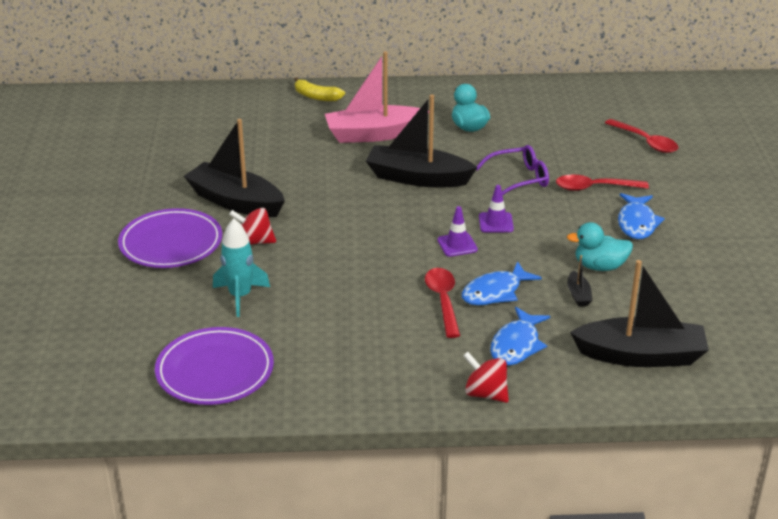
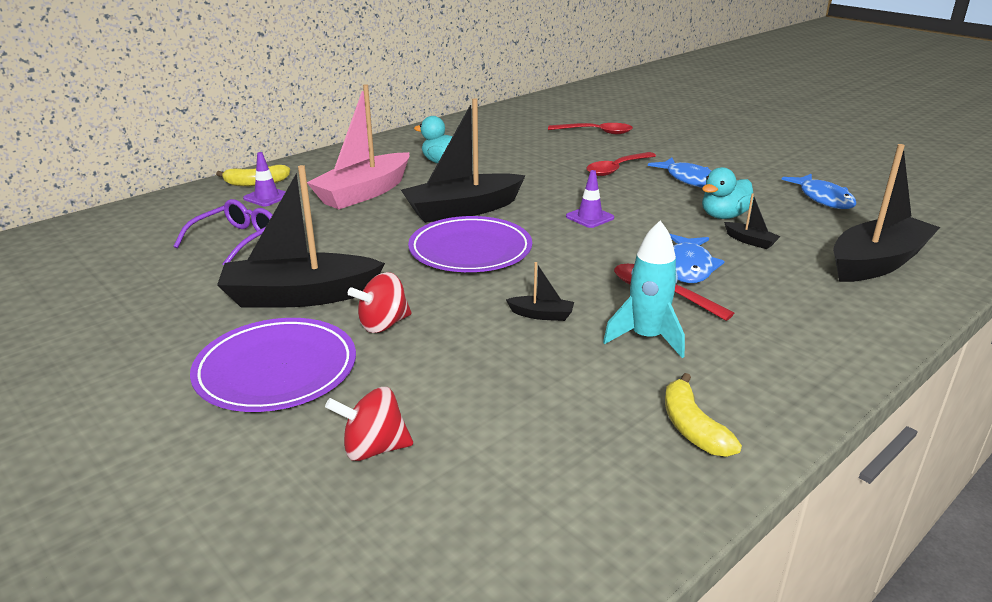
camera: 40 degrees left, 5 degrees down
(215, 371) = (562, 489): purple plate -> purple plate (470, 250)
(240, 296) = (455, 386): turquoise rocket -> turquoise rocket (646, 338)
(321, 380) = (692, 427): none -> yellow banana
(347, 279) = (541, 315): none -> black boat
(457, 245) = (589, 245): purple traffic cone -> purple traffic cone (267, 197)
(485, 393) = (845, 352): red spinning top -> red spinning top (373, 449)
(516, 345) = (785, 299): blue fish -> blue fish (823, 198)
(519, 179) = (550, 182): purple glasses -> purple glasses (236, 240)

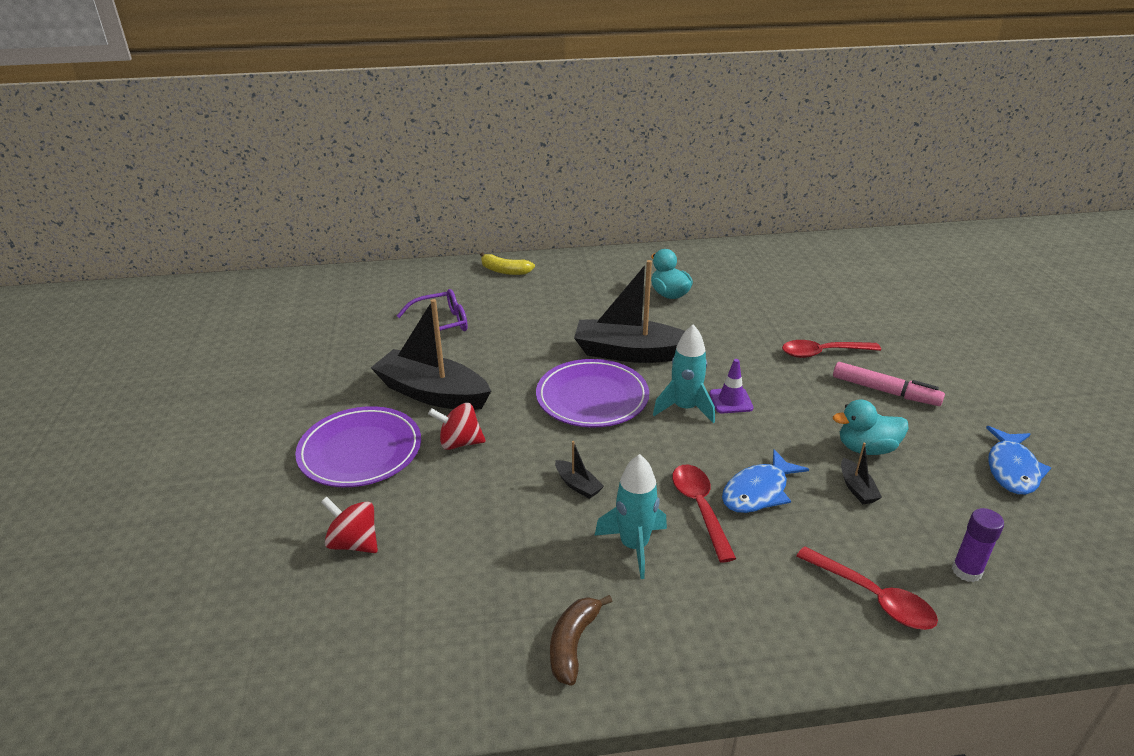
camera: 35 degrees right, 5 degrees up
(267, 197) = (499, 288): purple traffic cone -> none
(364, 193) = (572, 307): pink boat -> none
(560, 233) = (685, 408): none -> turquoise rocket
(596, 132) = (855, 300): red spoon -> red spoon (873, 597)
(689, 179) = (885, 391): blue fish -> pink marker
(692, 427) = (573, 644): yellow banana -> brown banana
(877, 263) = (966, 571): black boat -> purple glue stick

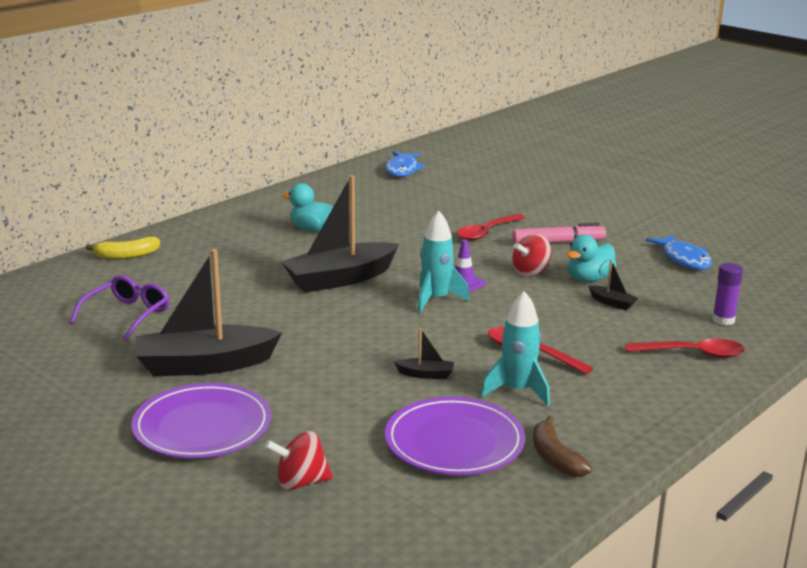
camera: 40 degrees left, 10 degrees down
(459, 443) = (286, 387): red spinning top -> red spinning top (530, 272)
(592, 397) = (353, 318): purple plate -> purple plate (454, 442)
(758, 491) = (555, 328): blue fish -> blue fish (402, 170)

